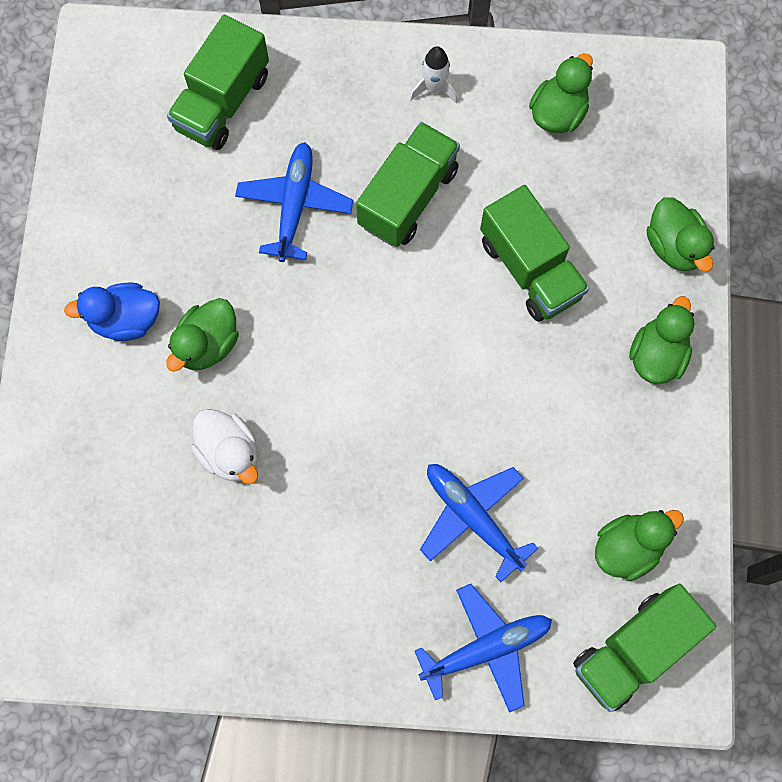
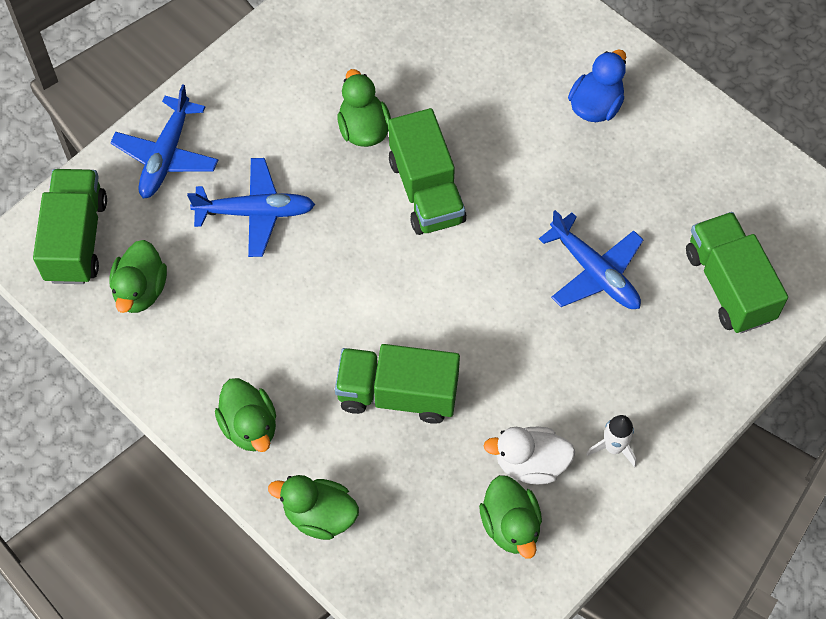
camera: 130 degrees right, 10 degrees down
(207, 344) = (531, 142): green duck -> green duck (364, 129)
(230, 453) = (439, 103): white duck -> white duck (530, 463)
(408, 197) = (533, 354): green truck -> green truck (426, 190)

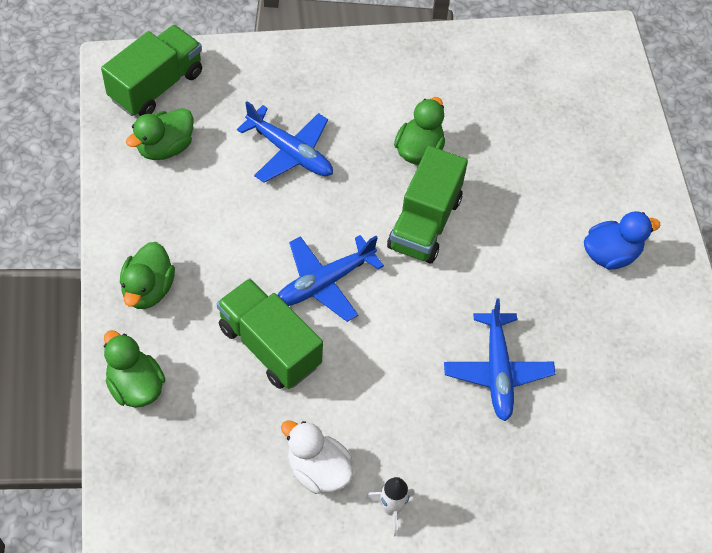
camera: 35 degrees right, 5 degrees down
(166, 155) = (267, 74): blue plane -> blue plane (325, 283)
(510, 525) = (261, 503): green duck -> none
(729, 285) = (596, 460): green truck -> none

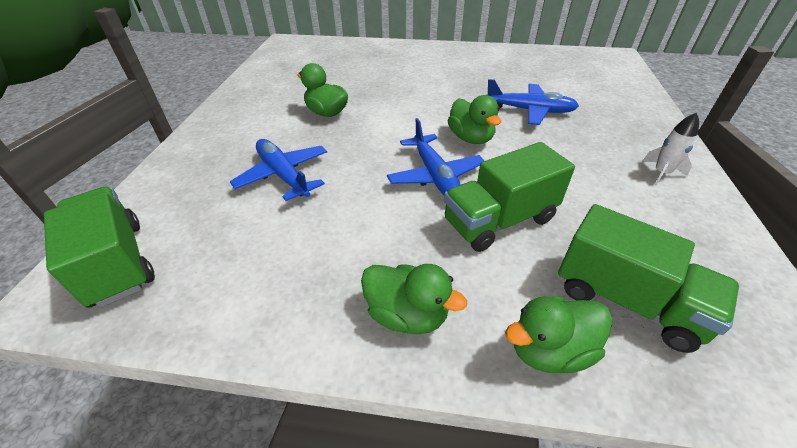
camera: 70 degrees left, 15 degrees down
(165, 147) = (211, 268): green duck -> green duck (471, 138)
(290, 152) = (283, 175): blue plane -> blue plane turned 90 degrees counterclockwise
(318, 470) = (635, 208): white duck -> none
(424, 223) = (394, 120): green truck -> green truck (627, 300)
(610, 254) = (445, 63): blue duck -> none

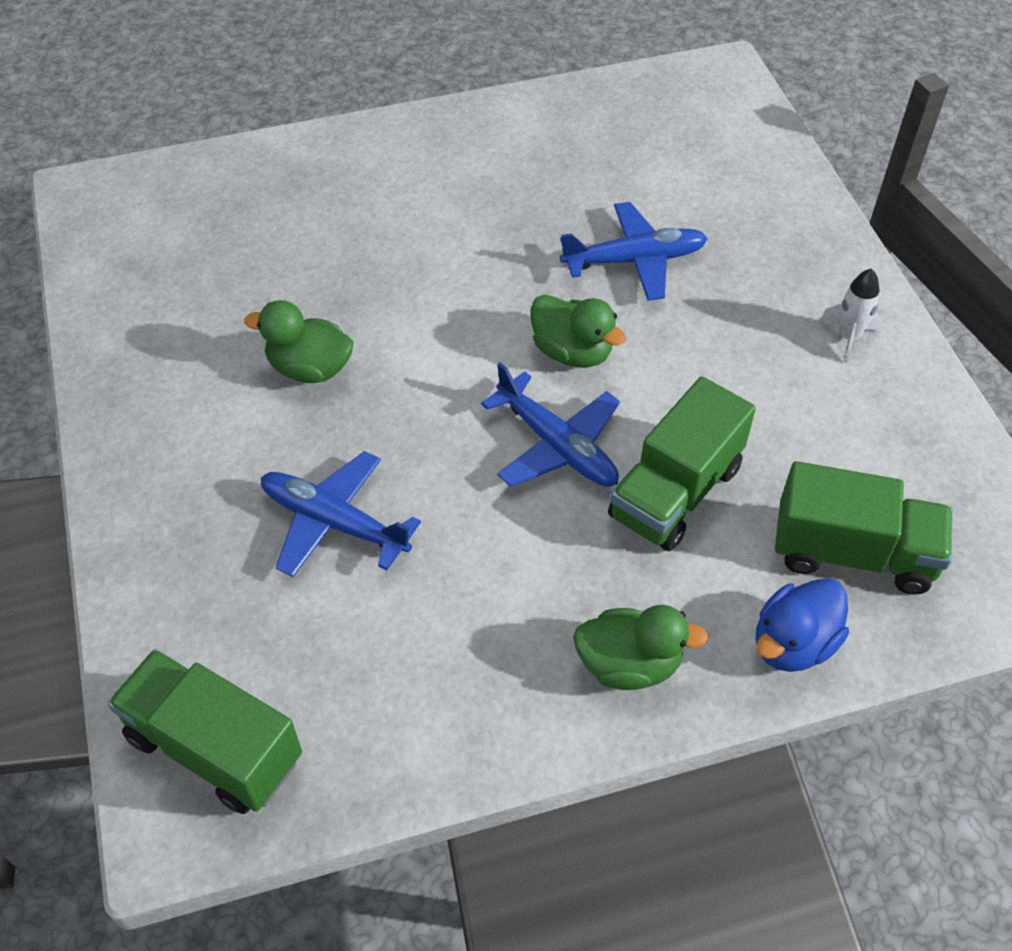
camera: 25 degrees left, 10 degrees up
(549, 350) = (793, 643): green duck -> blue duck

